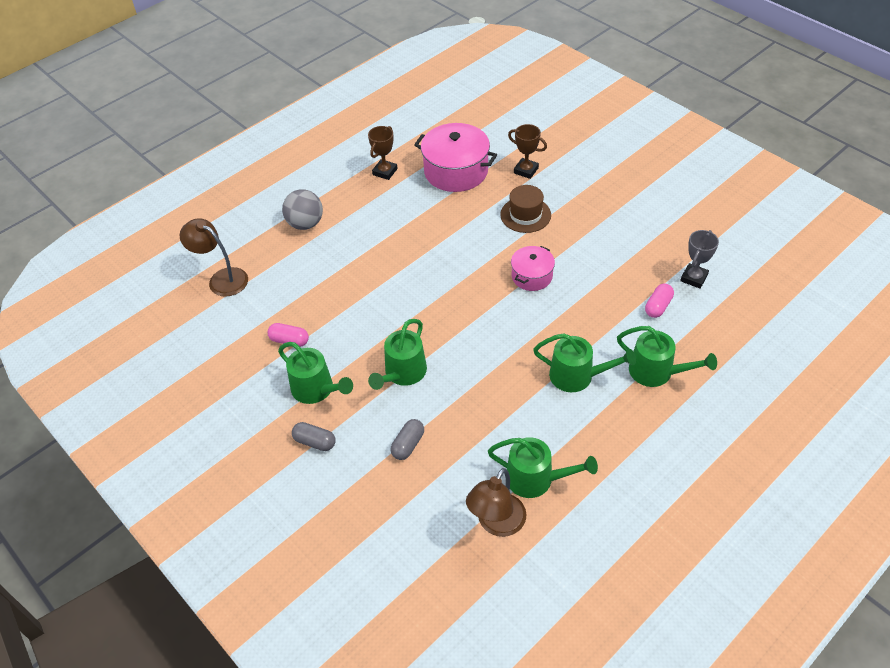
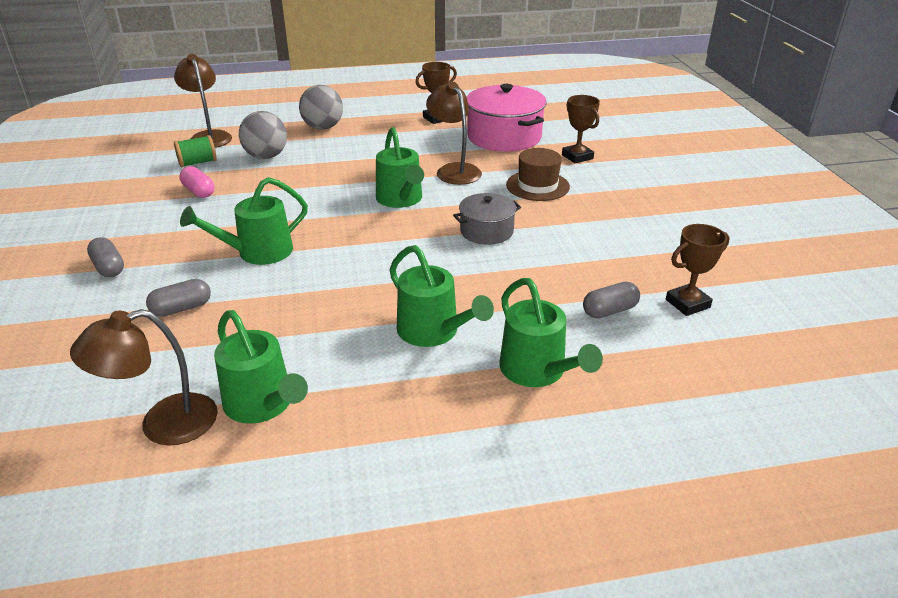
camera: 30 degrees right, 15 degrees down
(250, 312) = (198, 163): none -> green spool
(297, 278) = (266, 156): none -> grey ball
(316, 389) = (168, 232): green watering can -> green watering can (401, 199)
(454, 226) = (454, 170): none -> brown lamp
(532, 276) = (486, 231): pink pot -> grey pot
(658, 306) = (609, 311): pink capsule -> grey capsule
(694, 278) = (687, 303): grey trophy -> brown trophy

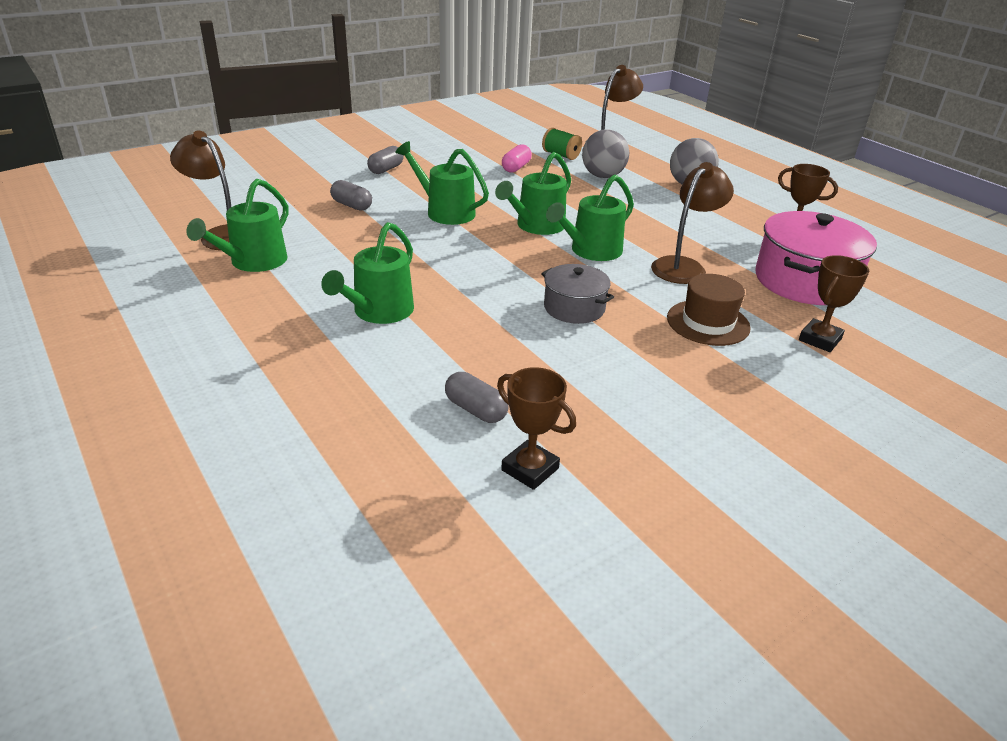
camera: 65 degrees right, 0 degrees up
(537, 371) = (346, 377): green watering can -> green watering can (536, 226)

